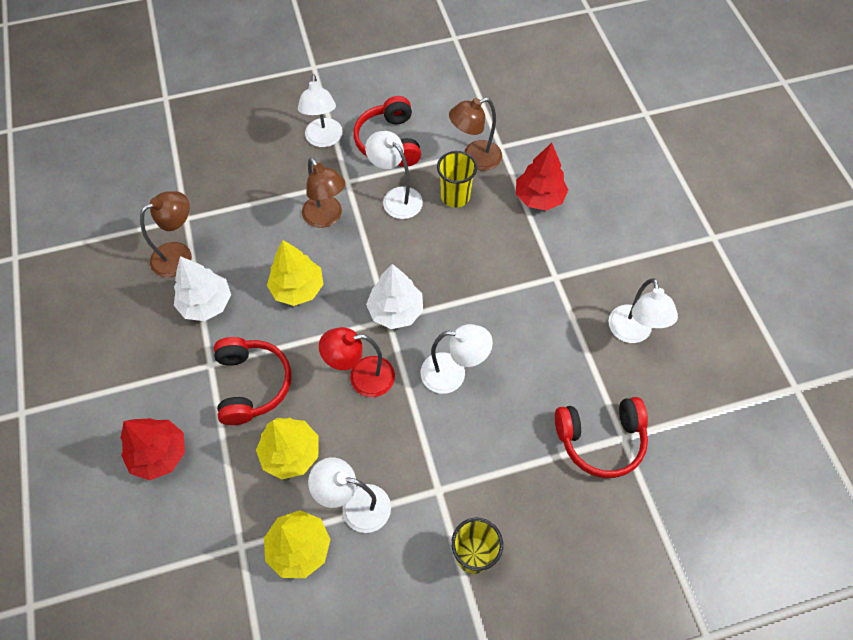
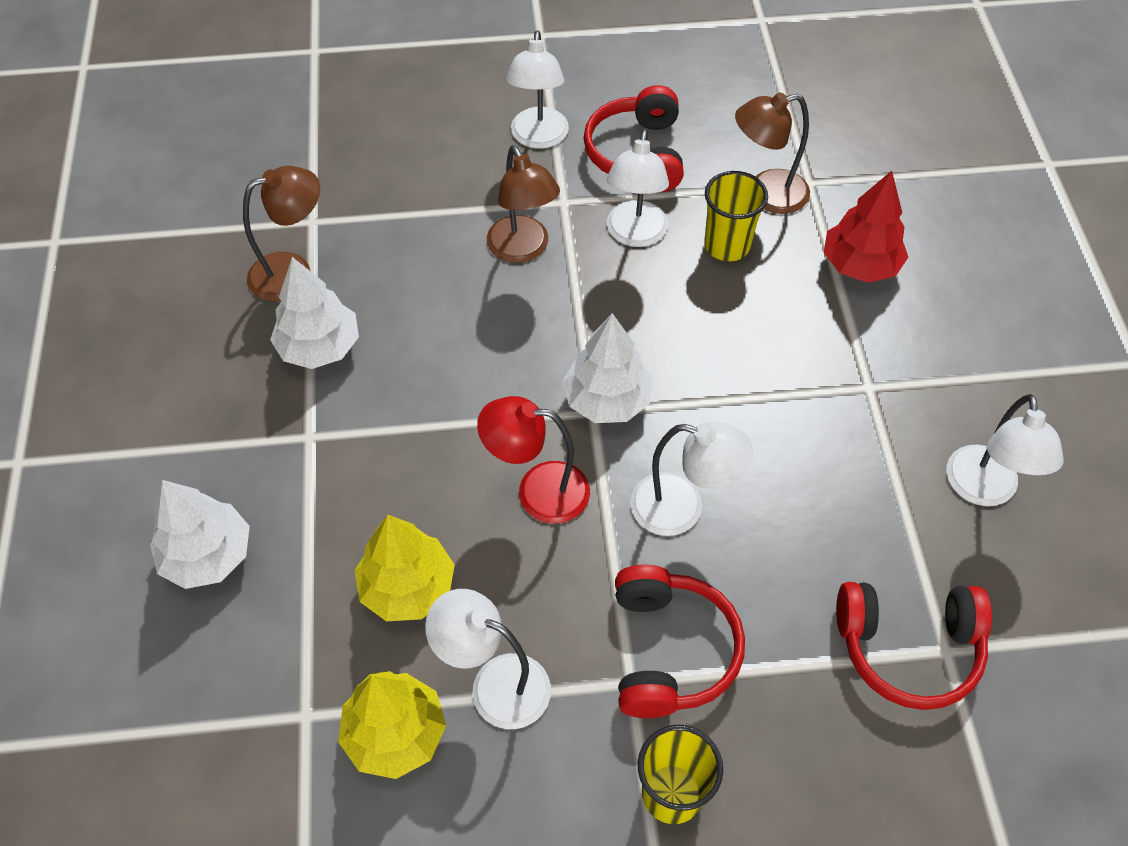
camera: 10 degrees right, 5 degrees down
(159, 454) = (208, 555): red tree -> white tree
(252, 384) = (366, 475): red headphones -> red headphones (669, 650)
(297, 288) = (461, 345): yellow tree -> none
(396, 197) = (635, 235): white lamp -> white lamp turned 135 degrees counterclockwise

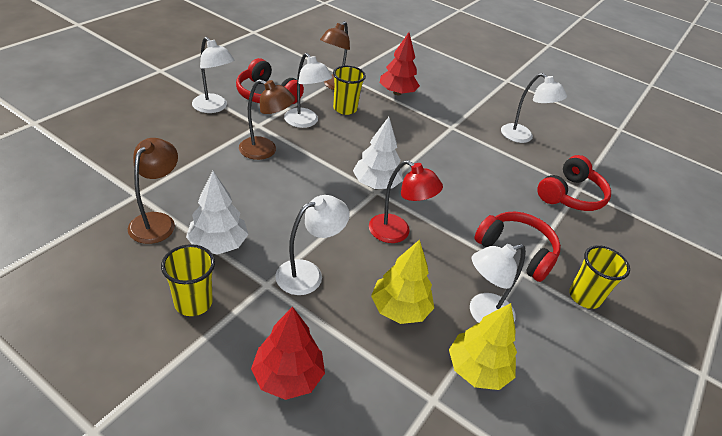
camera: 55 degrees left, 15 degrees down
(208, 555) = (287, 376): white tree -> red tree
(220, 400) = (193, 302): none -> yellow cup
(538, 491) = (397, 233): red lamp -> red lamp turned 105 degrees counterclockwise
(682, 508) = (453, 202): white lamp -> white lamp (308, 273)

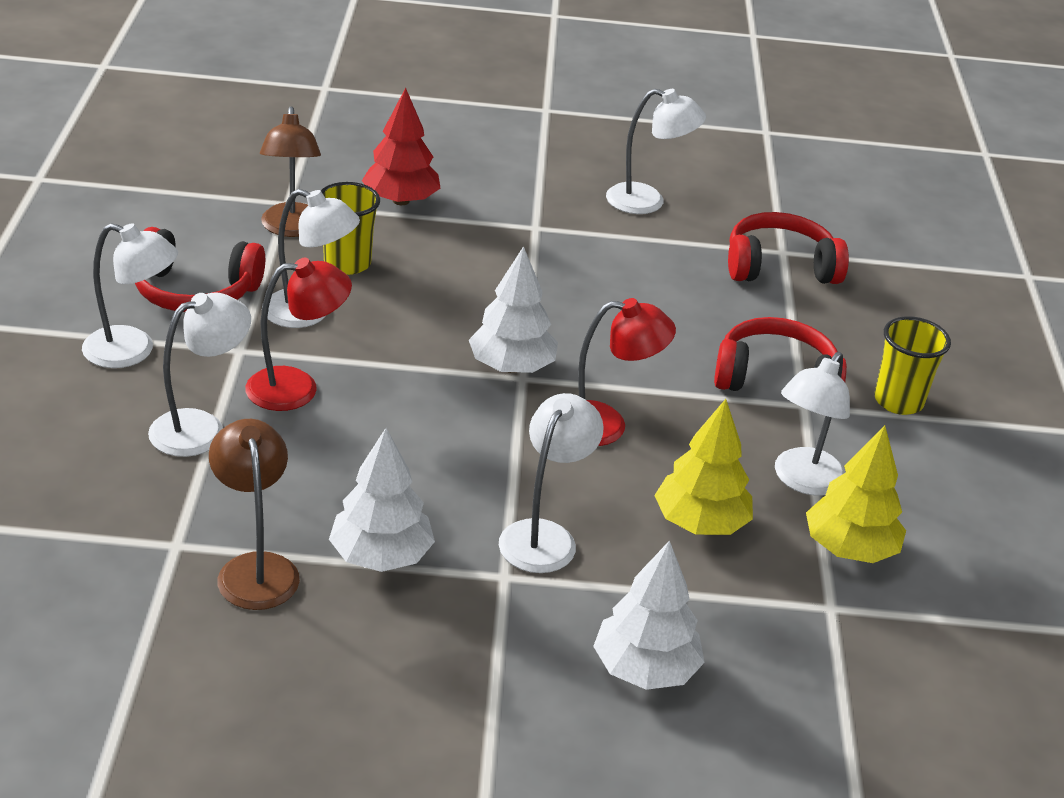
camera: 30 degrees left, 5 degrees down
(193, 302) = (434, 647): yellow cup -> none
(205, 150) = (201, 428): none -> white lamp
(265, 151) = (297, 388): brown lamp -> red lamp
(287, 376) = (645, 669): red tree -> white tree
(570, 195) = (779, 267): red headphones -> red headphones turned 105 degrees counterclockwise

